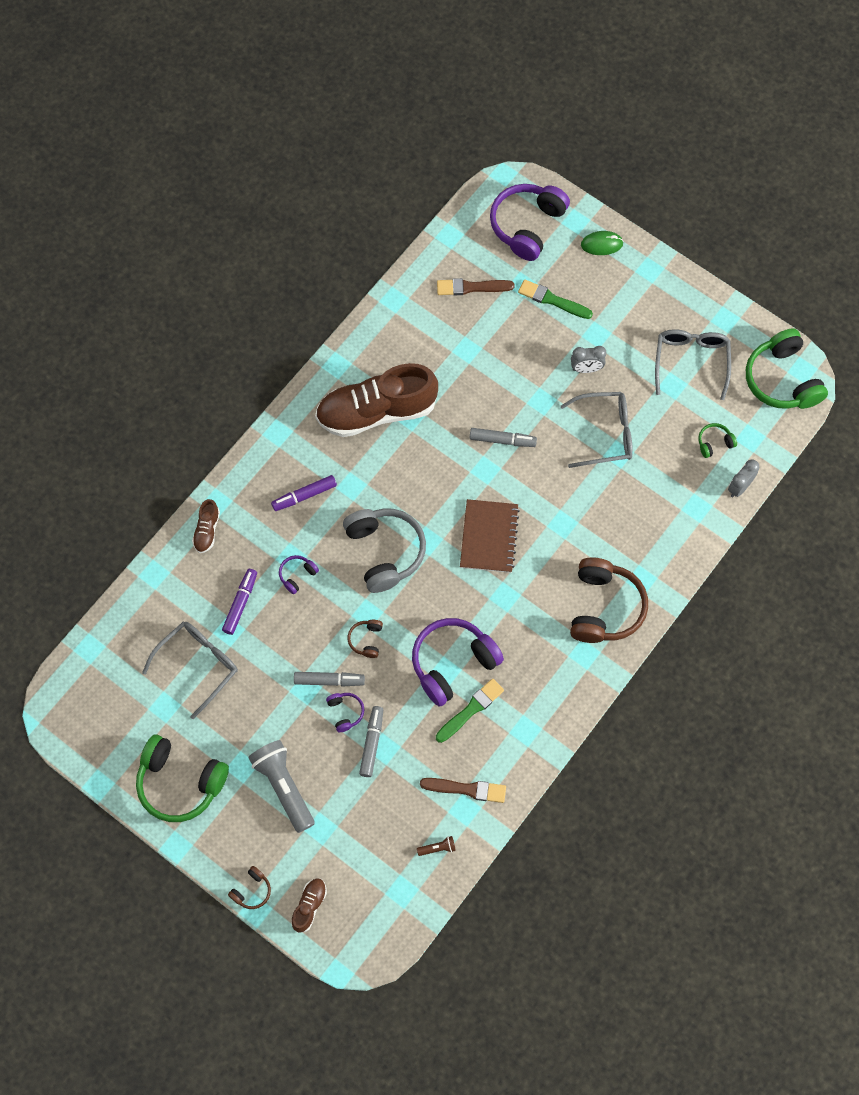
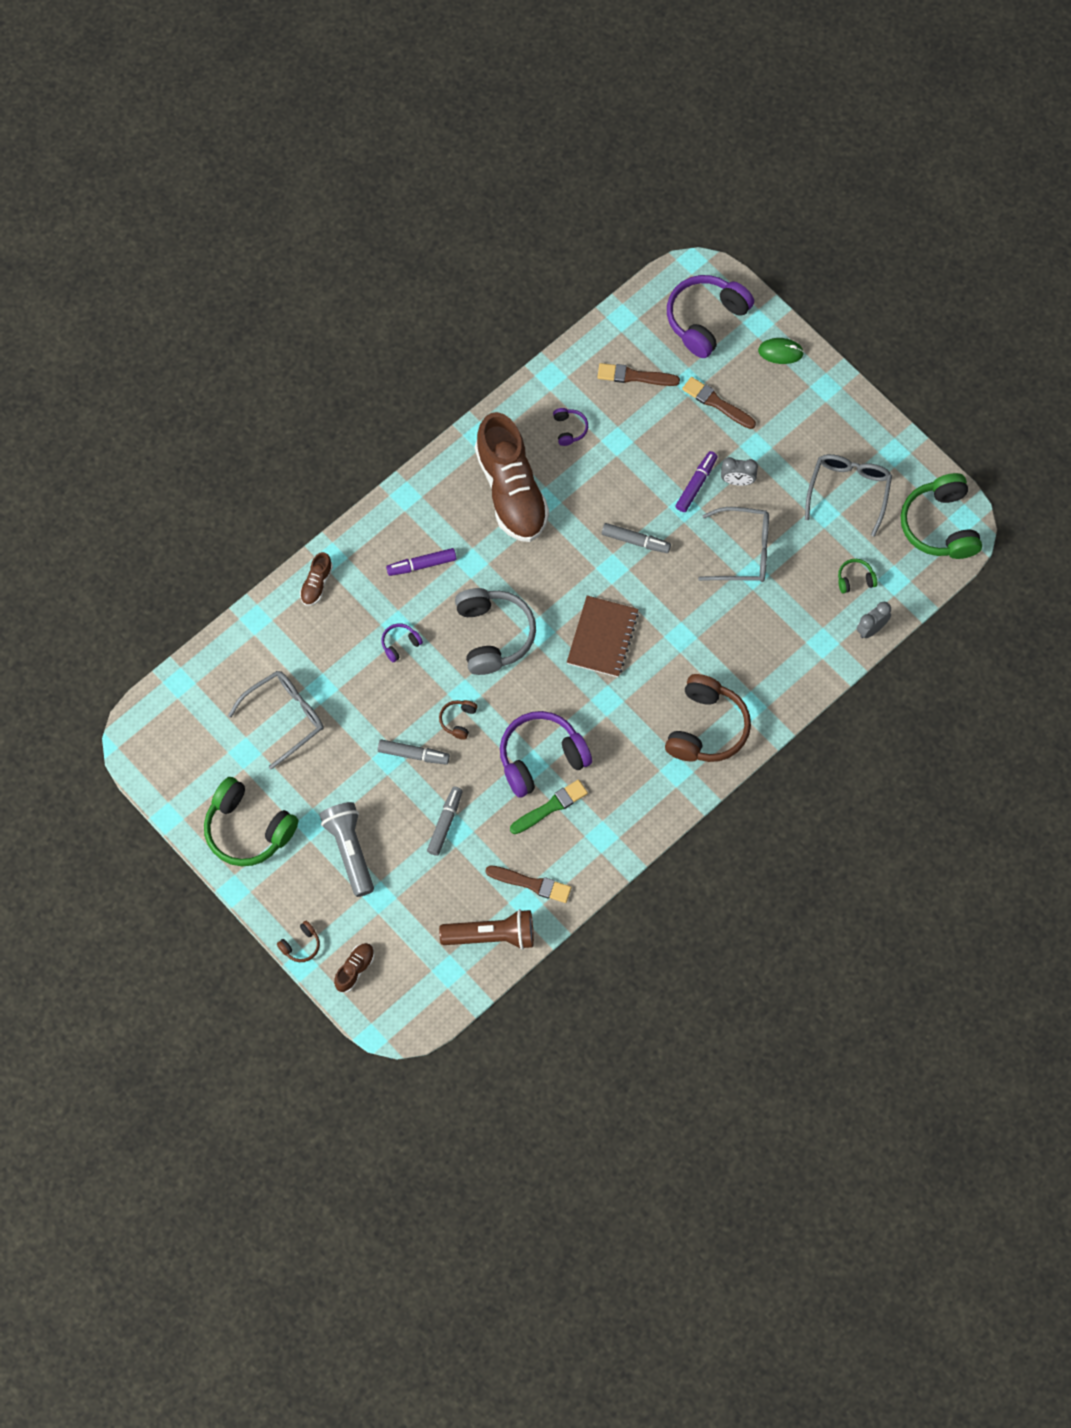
camera: 10 degrees right, 0 degrees up
(240, 603) = (338, 663): purple marker -> purple marker (696, 484)
(345, 712) = (424, 788): purple headphones -> purple headphones (569, 429)
(376, 411) = (511, 490): brown shoe -> brown shoe turned 105 degrees counterclockwise
(438, 848) = (492, 936): brown flashlight -> brown flashlight, size x2.43
(552, 300) = (717, 403): green brush -> brown brush

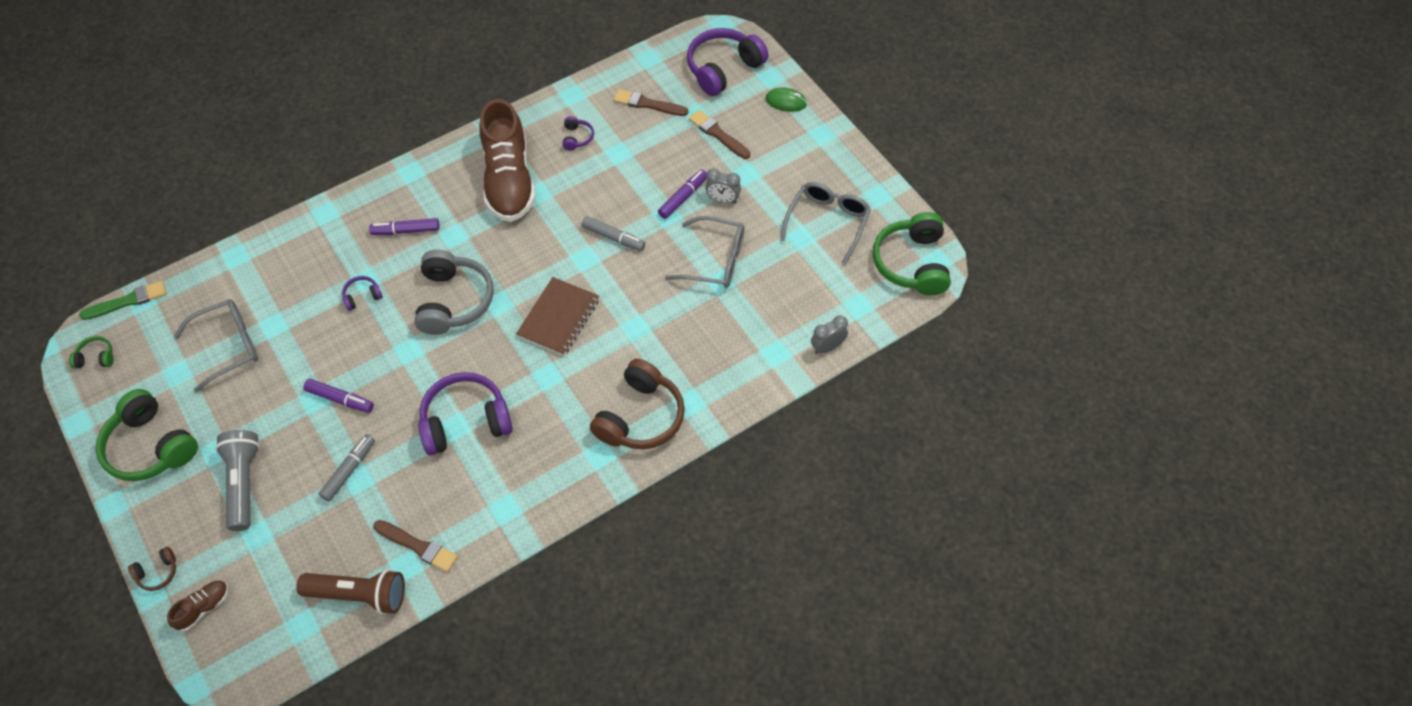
camera: 10 degrees right, 10 degrees down
(316, 584) = (303, 234): brown shoe -> none
(413, 754) = (340, 399): grey marker -> purple marker
(458, 720) = (395, 373): brown headphones -> none
(550, 807) = (461, 471): green brush -> green brush (127, 301)
(855, 579) = (819, 300): green headphones -> green headphones (96, 357)

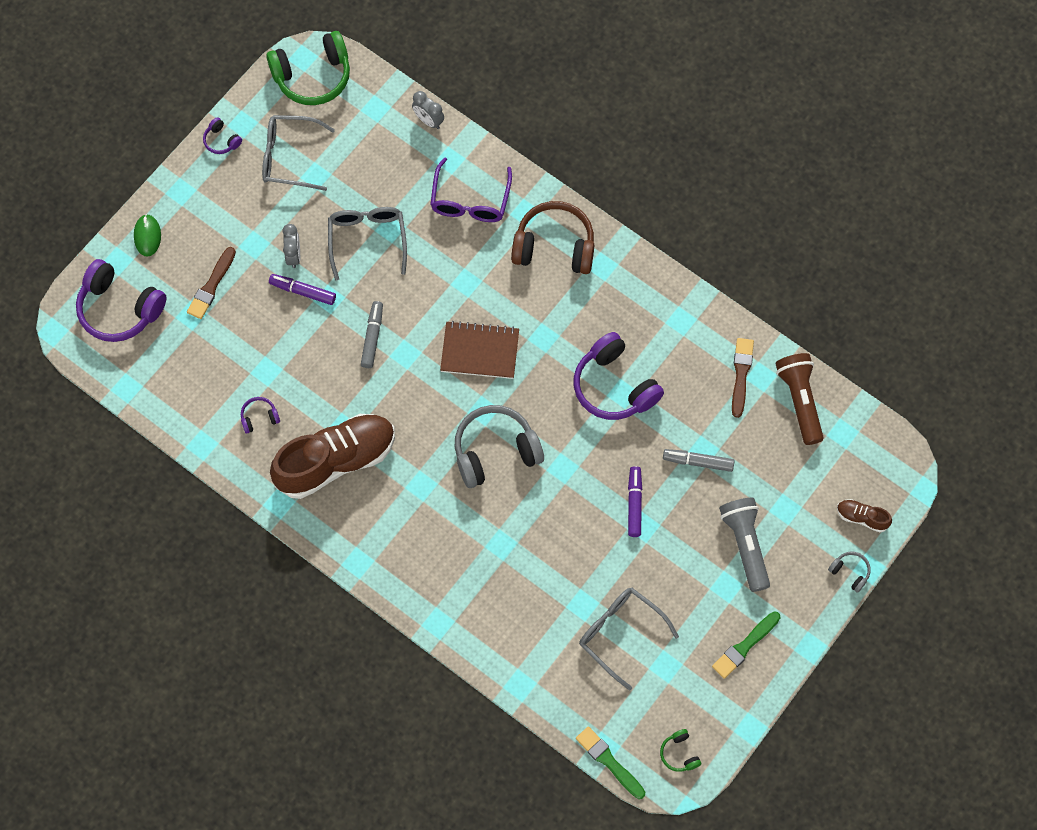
camera: 110 degrees left, 10 degrees up
(151, 446) = (745, 646): green headphones -> green brush
(157, 572) = (850, 572): brown headphones -> grey headphones
(243, 483) = (745, 545): grey flashlight -> grey flashlight turned 105 degrees clockwise
(362, 296) = (521, 537): purple headphones -> purple headphones (221, 141)
(406, 231) = (431, 533): purple marker -> none
(648, 104) = (192, 365): brown brush -> none
(723, 357) = (470, 200): none -> purple glasses

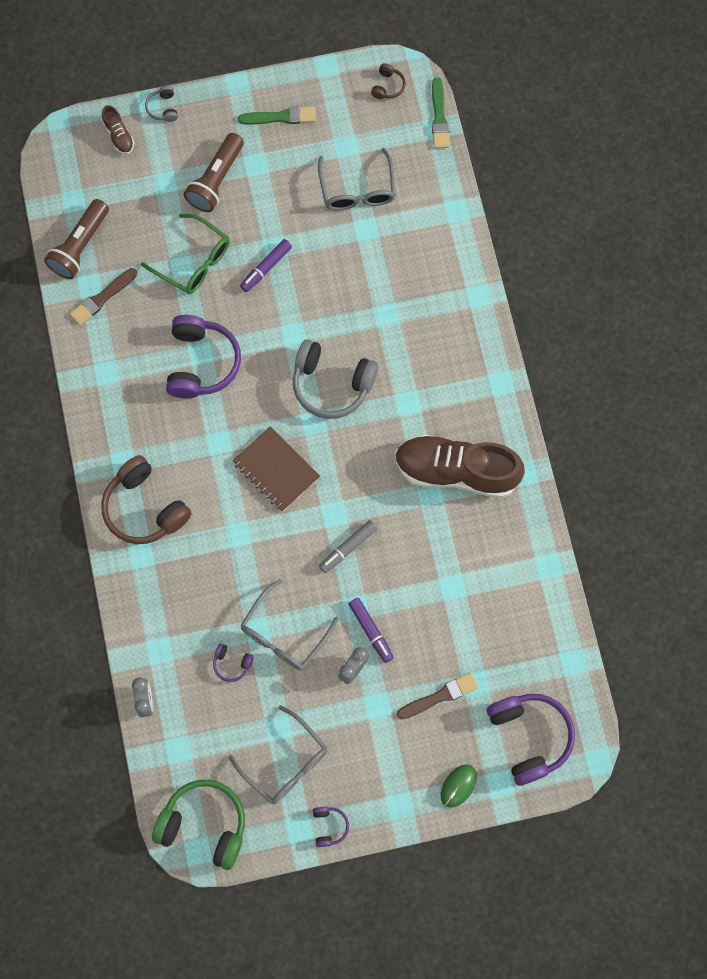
camera: 140 degrees left, 5 degrees up
(259, 417) = (487, 552): purple headphones -> purple headphones (232, 663)
(470, 200) = (174, 601): purple glasses -> none
(679, 753) = (388, 86): green headphones -> brown headphones
(698, 462) = (193, 261): grey marker -> green glasses
(745, 545) = (216, 180): grey flashlight -> brown flashlight

